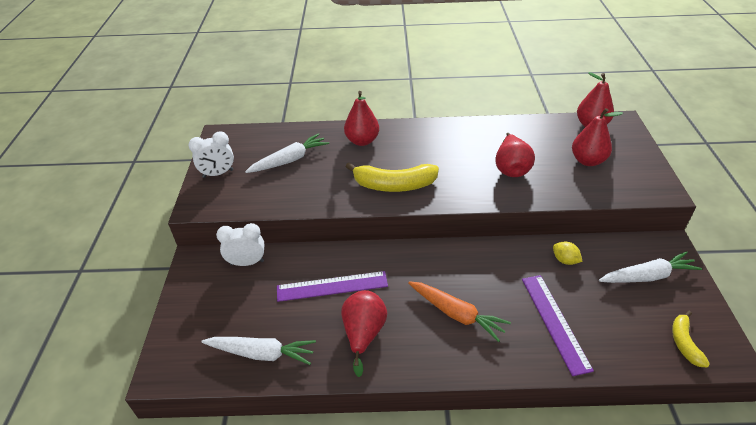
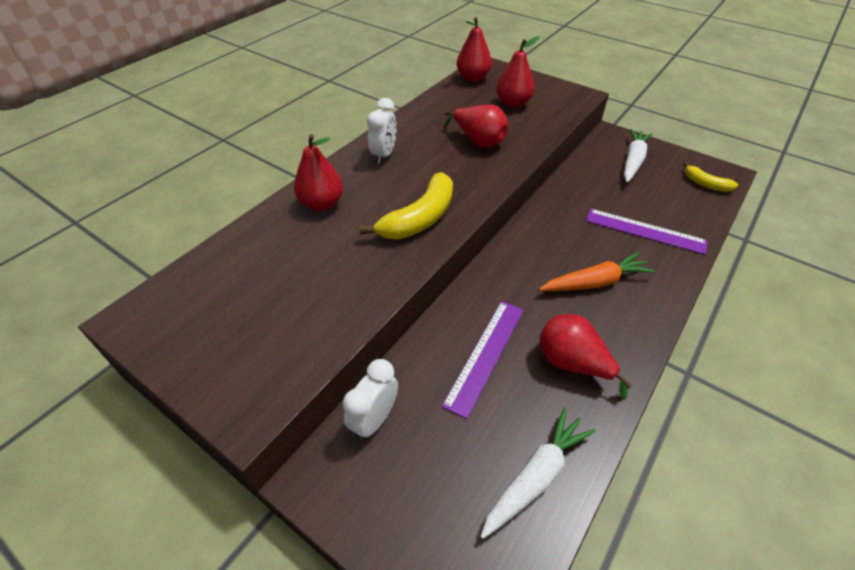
camera: 55 degrees left, 5 degrees up
(218, 174) = (210, 359): white clock -> white clock (384, 155)
(289, 160) = (276, 276): white carrot -> none
(565, 260) = (584, 187): yellow lemon -> none

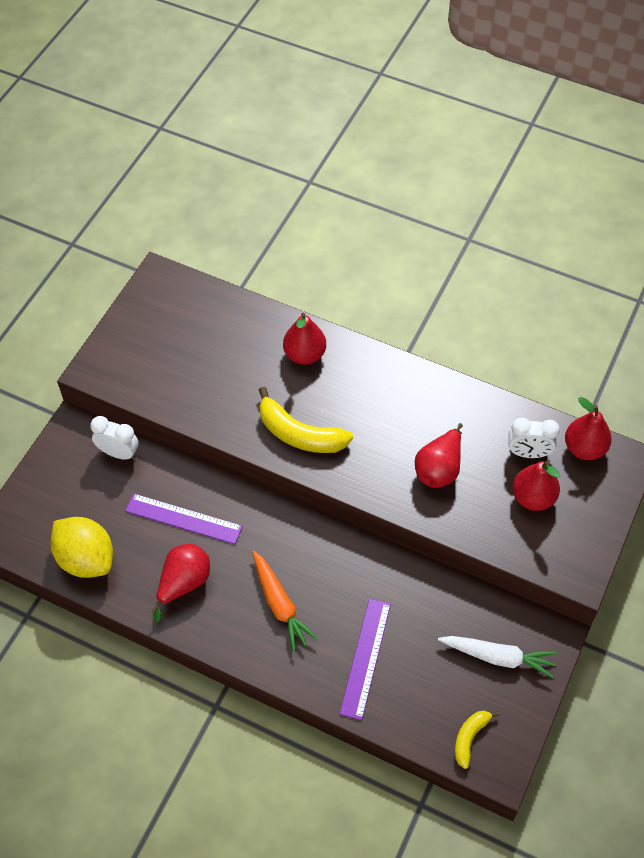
camera: 80 degrees right, 10 degrees up
(384, 155) = (392, 386): white clock -> white clock (528, 453)
(535, 476) = (86, 559): white carrot -> yellow lemon

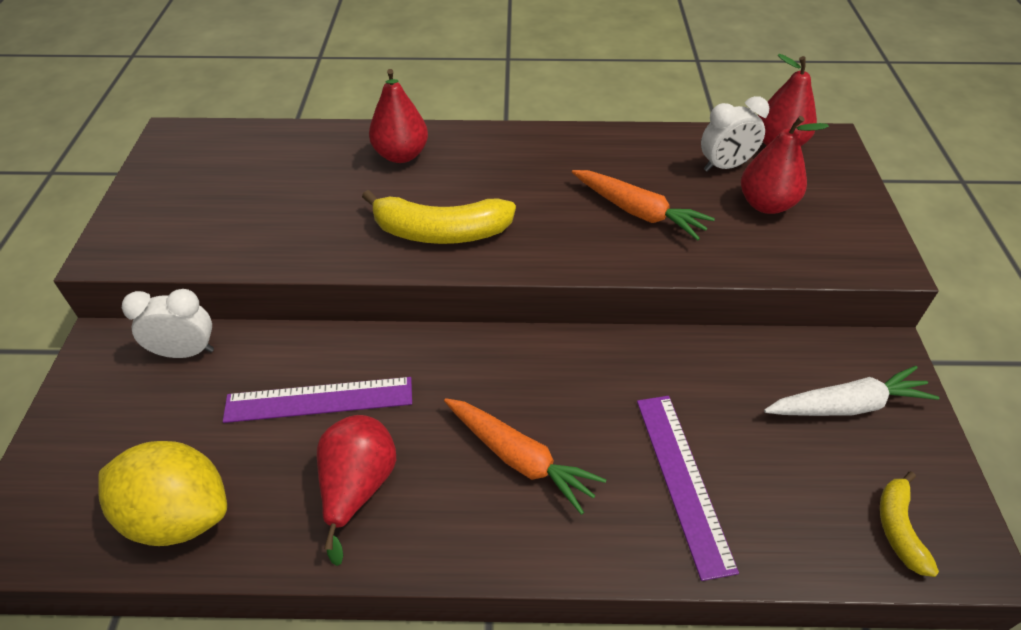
camera: 25 degrees left, 10 degrees down
(439, 469) = (638, 212): red pear -> orange carrot

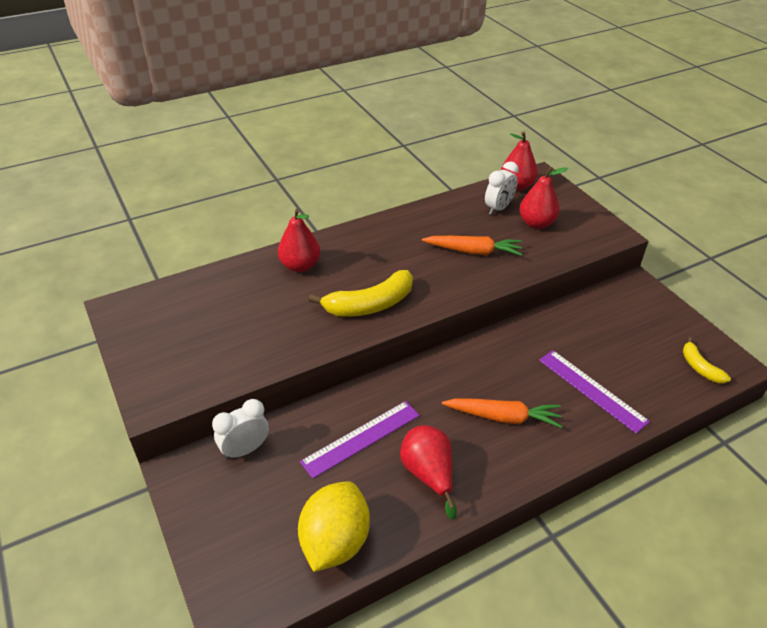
camera: 30 degrees left, 5 degrees down
(179, 515) = (335, 541): yellow lemon -> yellow lemon turned 60 degrees counterclockwise
(846, 405) = (638, 318): white carrot -> none

